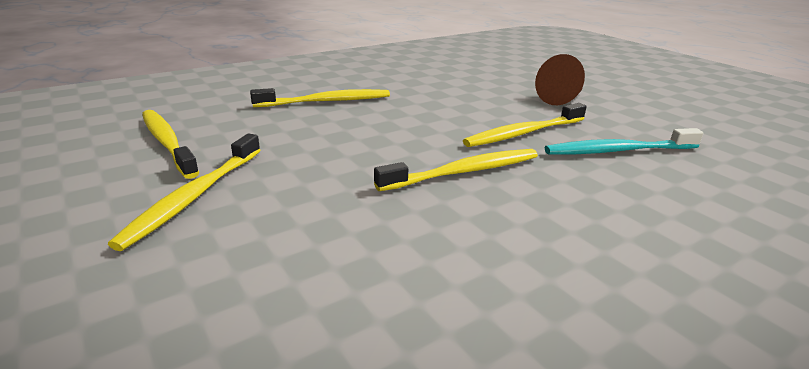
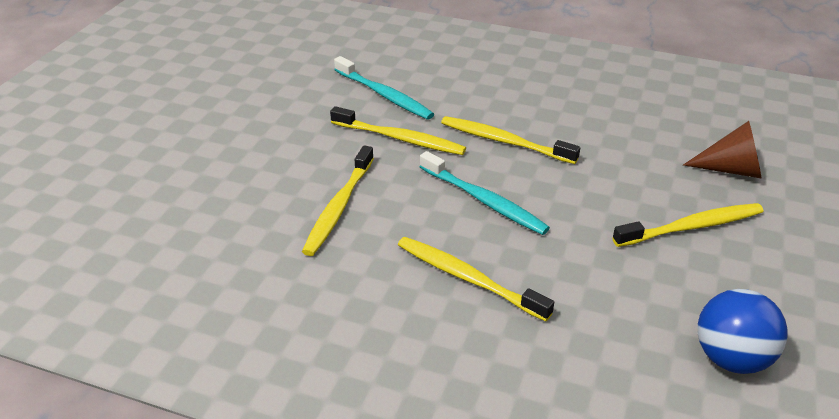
camera: 125 degrees left, 10 degrees up
(102, 137) = (731, 358): none -> blue ball
(167, 142) = (675, 306): yellow toothbrush -> yellow toothbrush (338, 207)
(390, 131) = (484, 201): none -> turquoise toothbrush
(561, 99) = (280, 142): brown cone -> brown cone (731, 169)

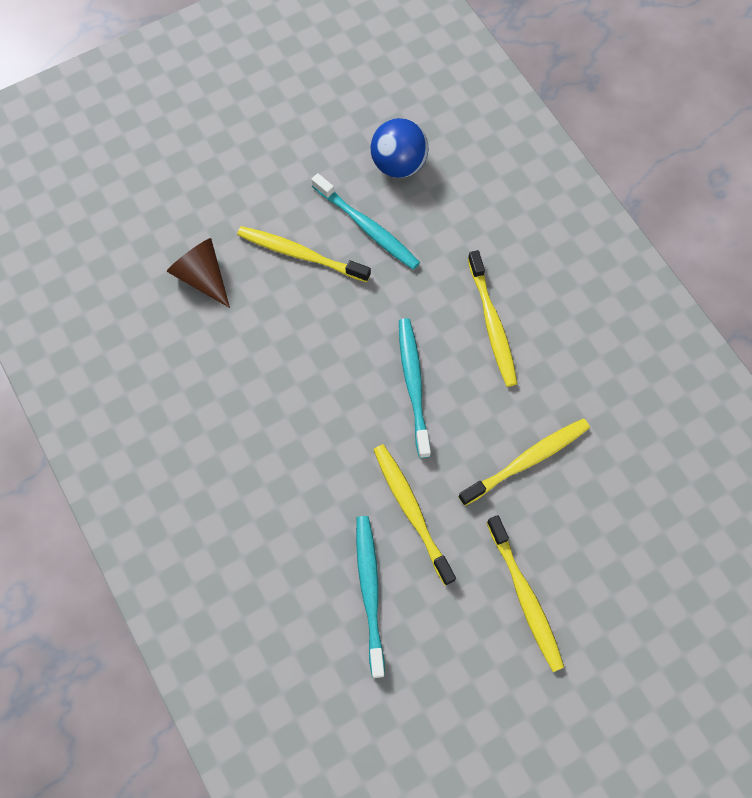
camera: 140 degrees left, 30 degrees up
(504, 141) = (330, 439): yellow toothbrush -> yellow toothbrush (525, 598)
(672, 282) = (367, 228): none -> turquoise toothbrush

